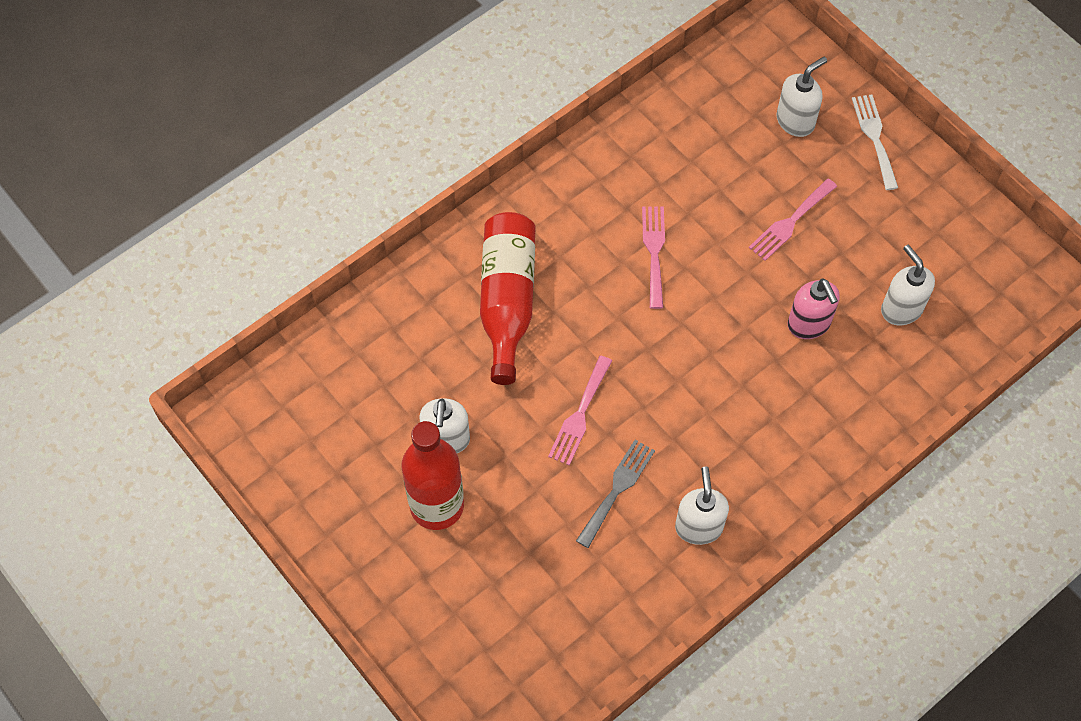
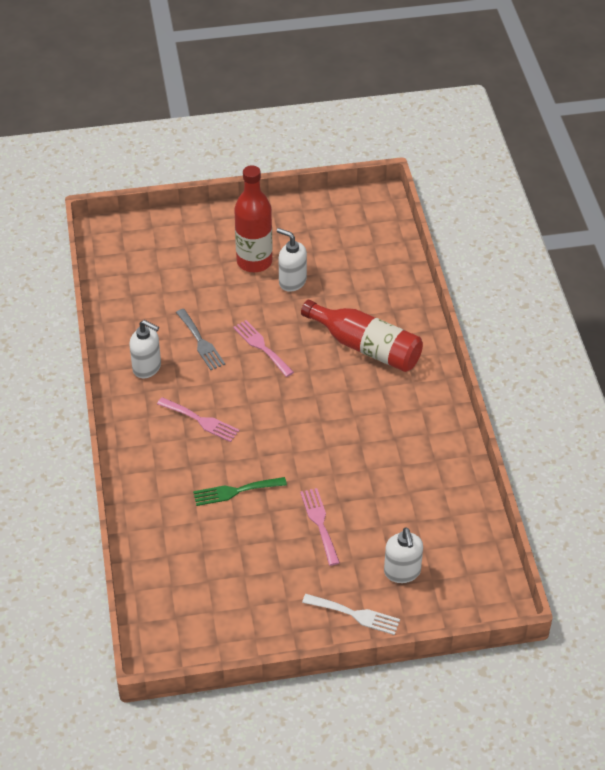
camera: 120 degrees right, 15 degrees down
(654, 251) = (350, 436): pink fork -> pink fork (201, 420)
(809, 324) = (235, 491): pink soap dispenser -> green fork
(901, 309) = (207, 549): white soap dispenser -> none

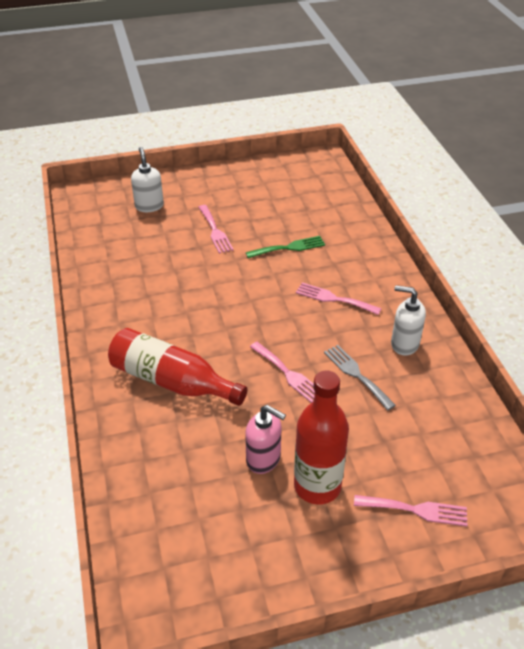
camera: 175 degrees right, 5 degrees down
(186, 243) = (416, 510): none -> pink fork
(292, 281) = (264, 459): white soap dispenser -> pink soap dispenser
(355, 614) = (186, 182): white fork -> none

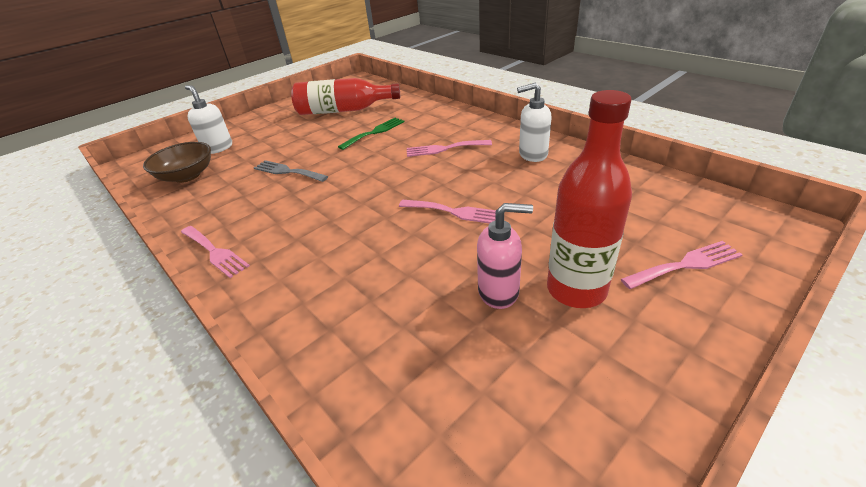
camera: 25 degrees left, 5 degrees down
(111, 231) = (187, 176): none -> brown bowl
(172, 381) = (338, 266): red bottle -> red bottle (343, 110)
(215, 231) = (297, 143): pink fork -> pink fork (214, 252)
(356, 374) = (516, 188): grey fork -> grey fork (287, 171)

